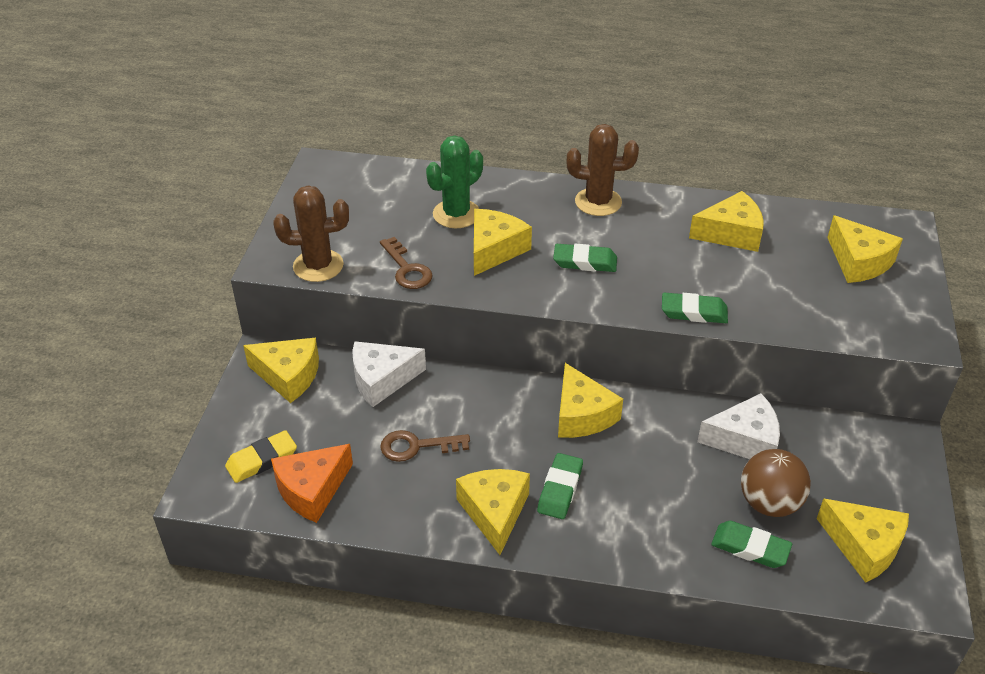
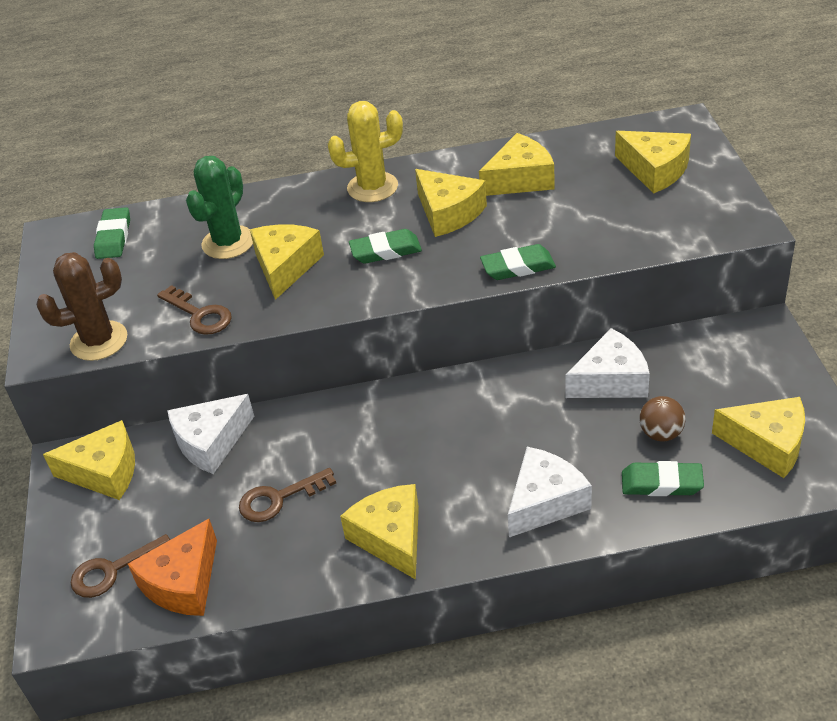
camera: 15 degrees left, 0 degrees up
(262, 460) = (113, 571): yellow eraser -> brown key
(560, 489) = (448, 491): green eraser -> green eraser (114, 237)
(582, 415) = (438, 409): yellow cheese -> yellow cheese (448, 213)
(598, 202) = (372, 187): brown cactus -> yellow cactus
(639, 528) = (545, 502): none -> white cheese
(769, 503) = (661, 434): brown ball -> brown ball, size x0.64

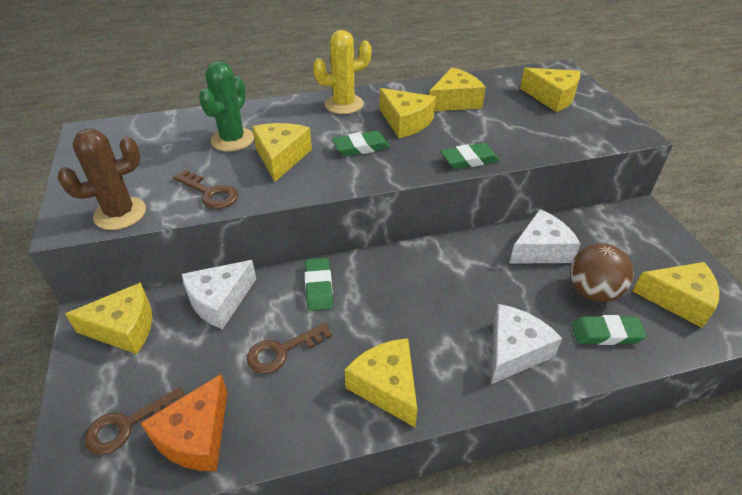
camera: 10 degrees left, 0 degrees up
(114, 237) = (137, 135): green eraser -> green eraser (319, 287)
(661, 434) = (592, 292): brown ball -> brown ball, size x1.57

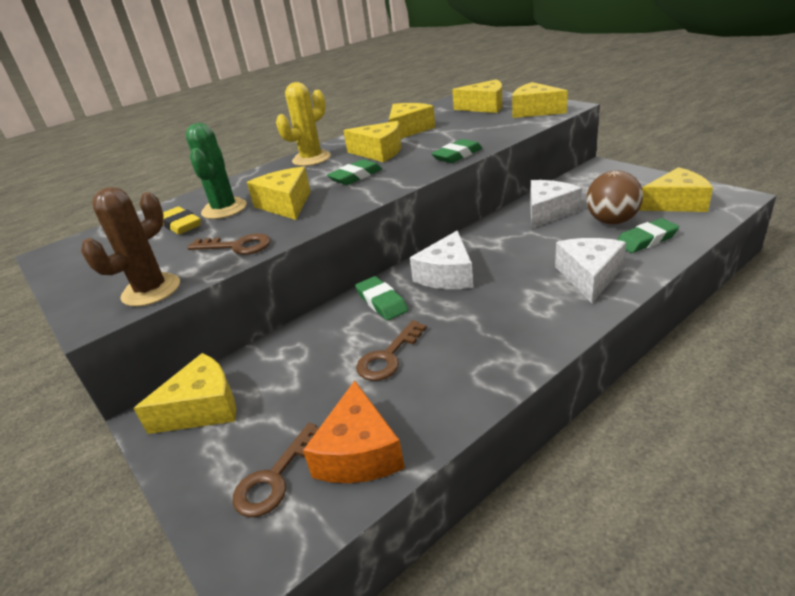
camera: 20 degrees left, 10 degrees down
(189, 143) = (180, 225): none -> yellow eraser
(219, 301) = (291, 348): white cheese -> white cheese (447, 275)
(386, 386) = (508, 340): yellow cheese -> yellow cheese (534, 111)

